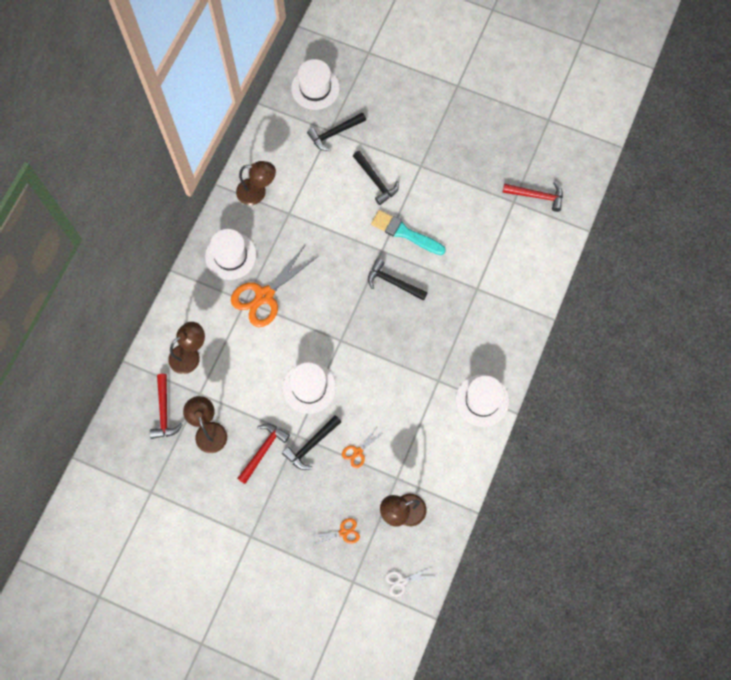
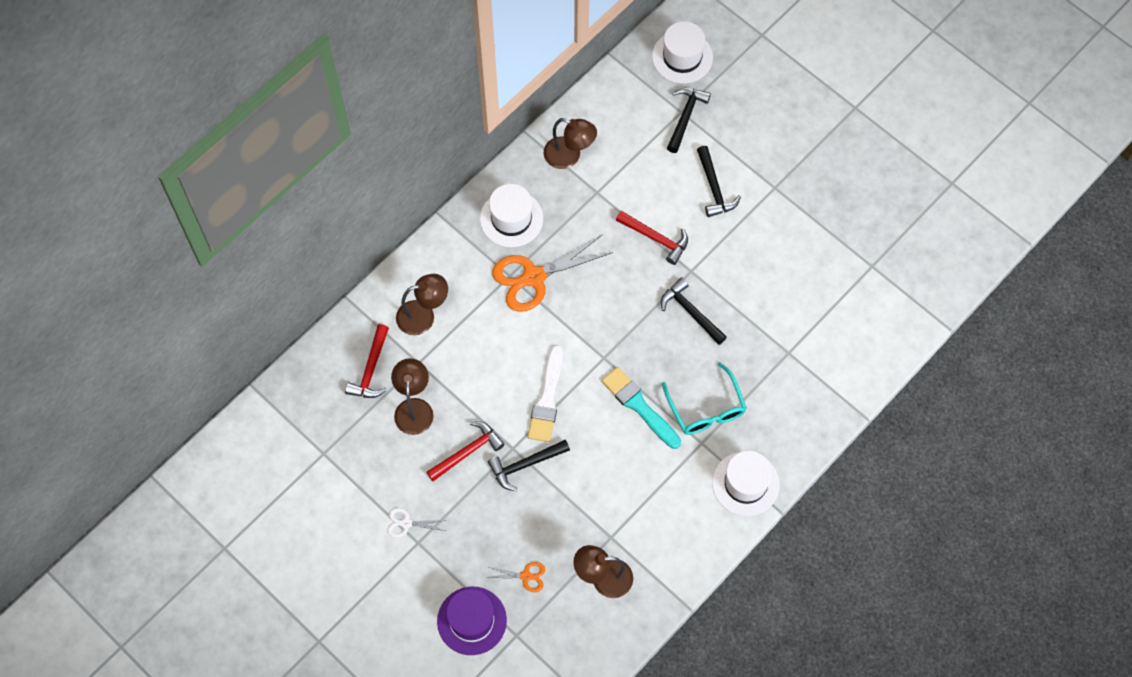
camera: 20 degrees right, 5 degrees down
(309, 387) = (547, 399): white hat -> white brush
(314, 583) = (472, 620): none -> purple hat
(334, 133) = (685, 117): black hammer -> black hammer turned 120 degrees clockwise
(358, 452) = (576, 491): orange scissors -> none
(401, 581) = (573, 655): white scissors -> white scissors (406, 523)
(405, 233) = (726, 259): turquoise brush -> turquoise brush (639, 406)
(432, 353) = (706, 409): none -> turquoise glasses
(537, 196) = (903, 268): red hammer -> red hammer (656, 238)

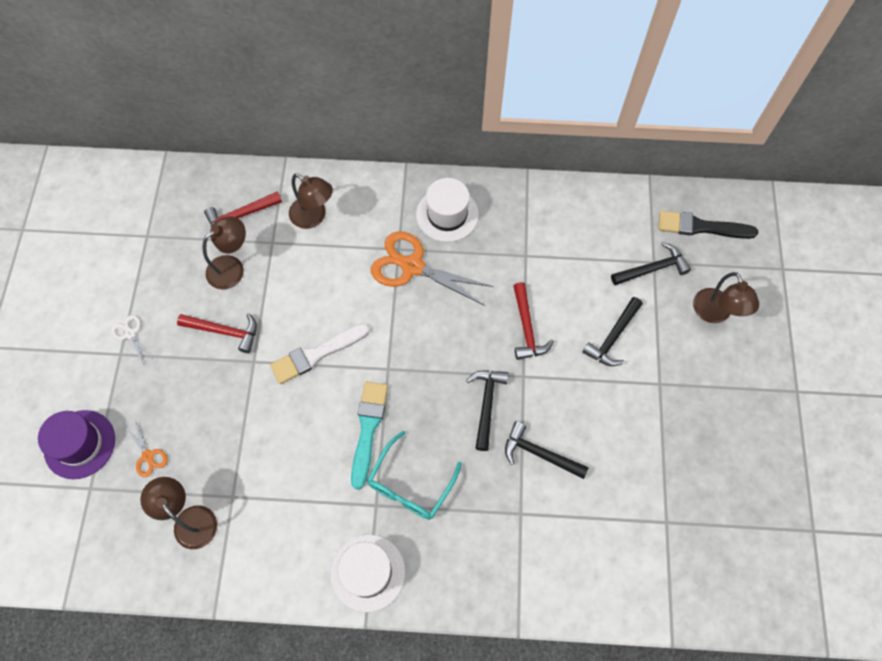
camera: 50 degrees right, 0 degrees up
(525, 465) = (246, 381): black hammer -> black hammer (539, 453)
(569, 156) = (537, 214): brown lamp -> brown lamp (715, 314)
(682, 57) = (701, 227): white hat -> black brush

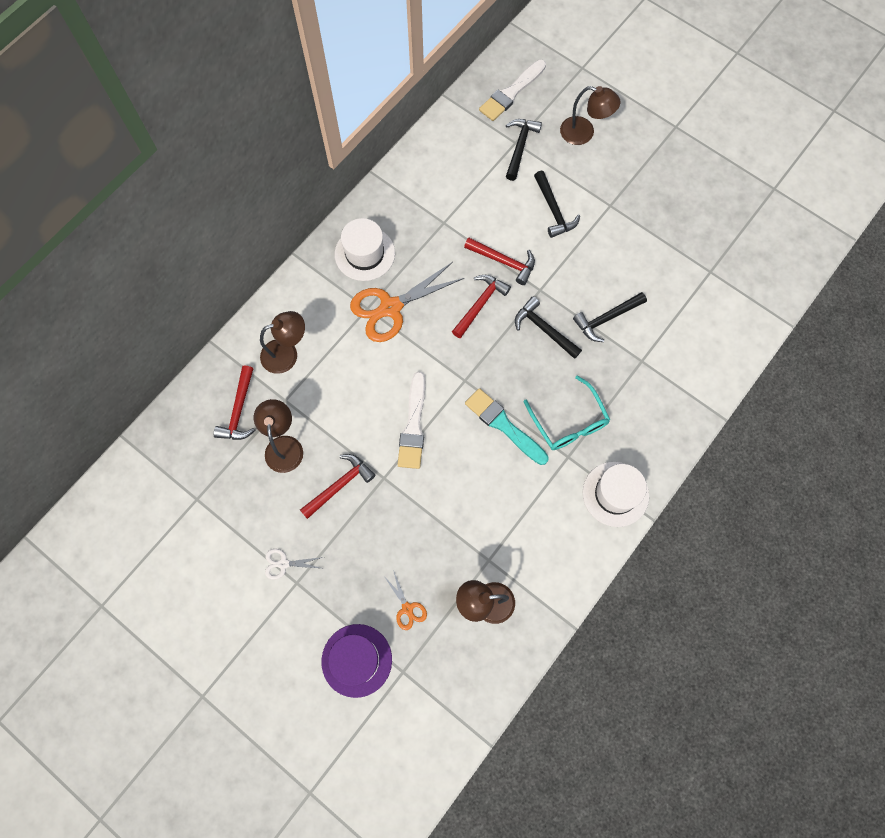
camera: 55 degrees left, 5 degrees up
(148, 456) = (407, 608): orange scissors -> orange scissors turned 60 degrees clockwise
(470, 335) = (480, 304): none -> red hammer
(701, 227) = (511, 93): black brush -> white brush

